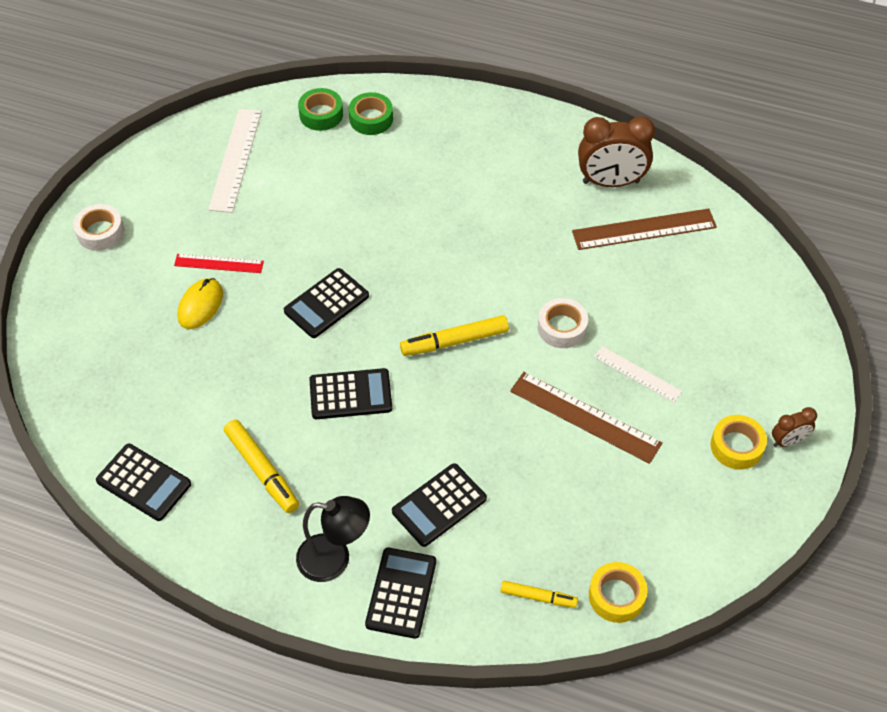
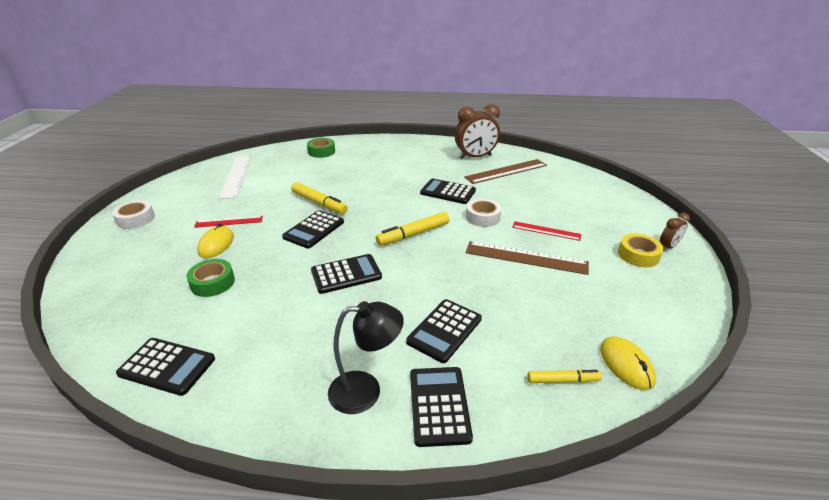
camera: 15 degrees left, 20 degrees down
(262, 470) = (282, 336): yellow marker -> yellow marker (319, 203)
(321, 114) = (290, 153): green tape -> green tape (213, 283)
(533, 262) = (447, 192): none -> black calculator
(616, 596) = (626, 364): yellow tape -> yellow mouse
(637, 374) = (546, 231): white ruler -> red ruler

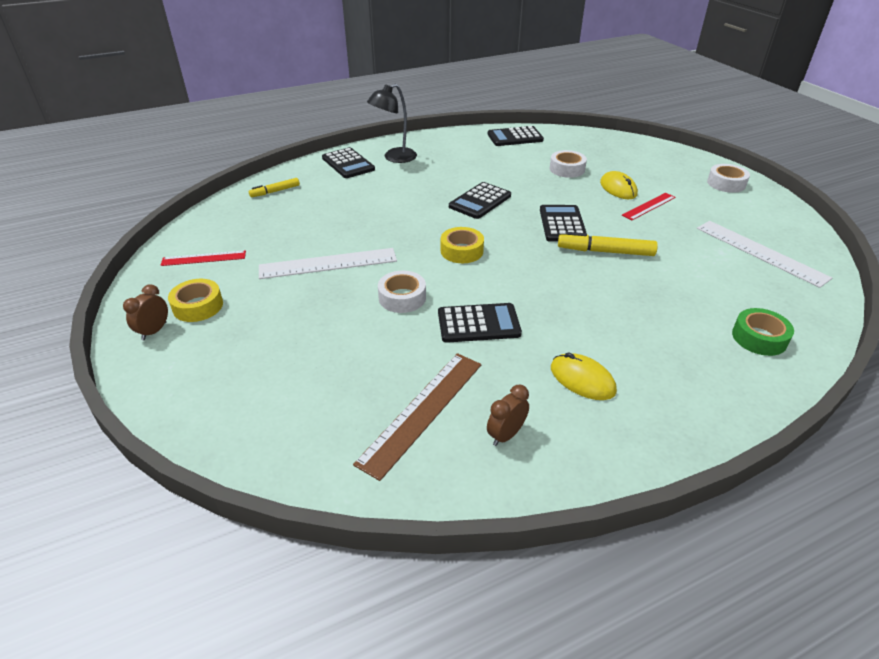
camera: 150 degrees right, 5 degrees up
(213, 283) = (567, 169): green tape -> white tape
(413, 234) = (461, 251): yellow marker -> yellow tape
(444, 330) = (369, 192): black calculator -> none
(475, 157) = (506, 435): brown clock -> brown clock, size x0.51
(526, 257) = (328, 263): brown ruler -> white ruler
(546, 231) = (314, 304): red ruler -> red ruler (204, 258)
(626, 364) = (229, 210): yellow mouse -> yellow mouse (582, 379)

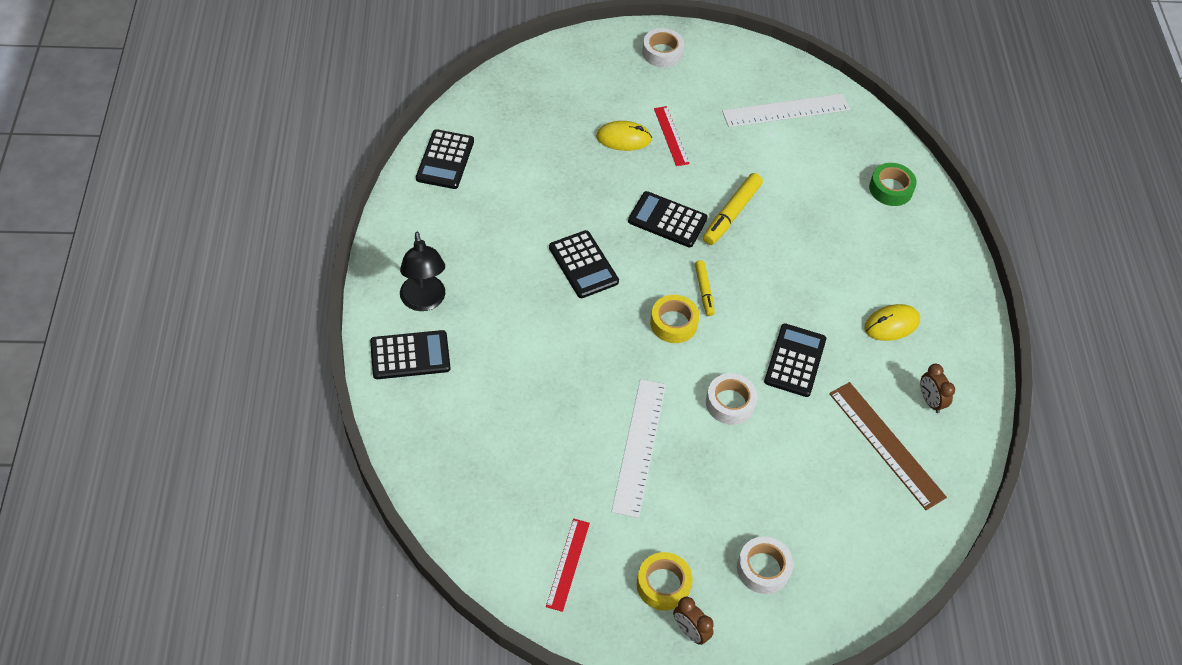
camera: 70 degrees left, 15 degrees up
(275, 191) = (441, 456): yellow marker -> yellow marker (704, 291)
(567, 169) = (556, 156): white tape -> white tape (763, 568)

